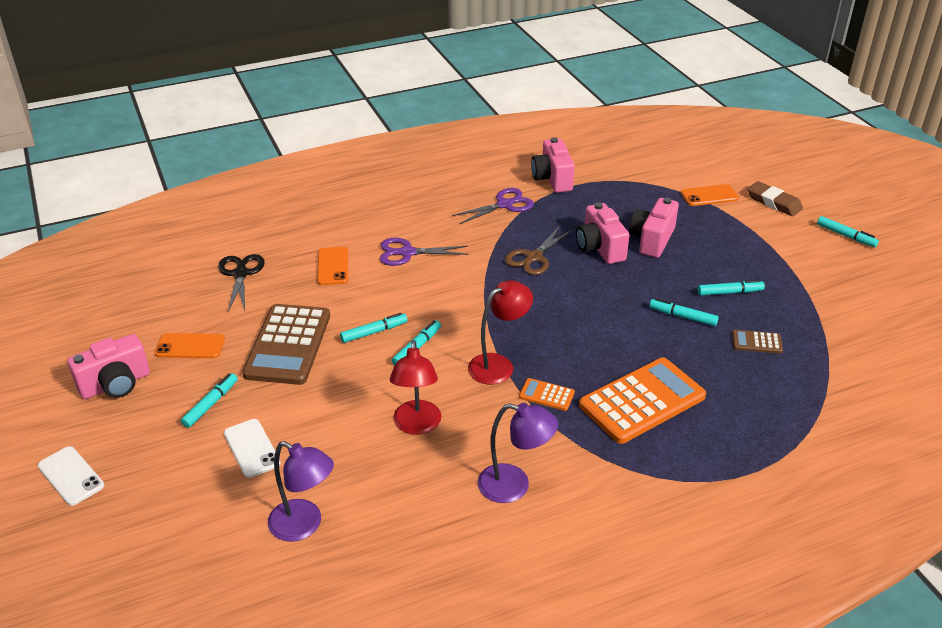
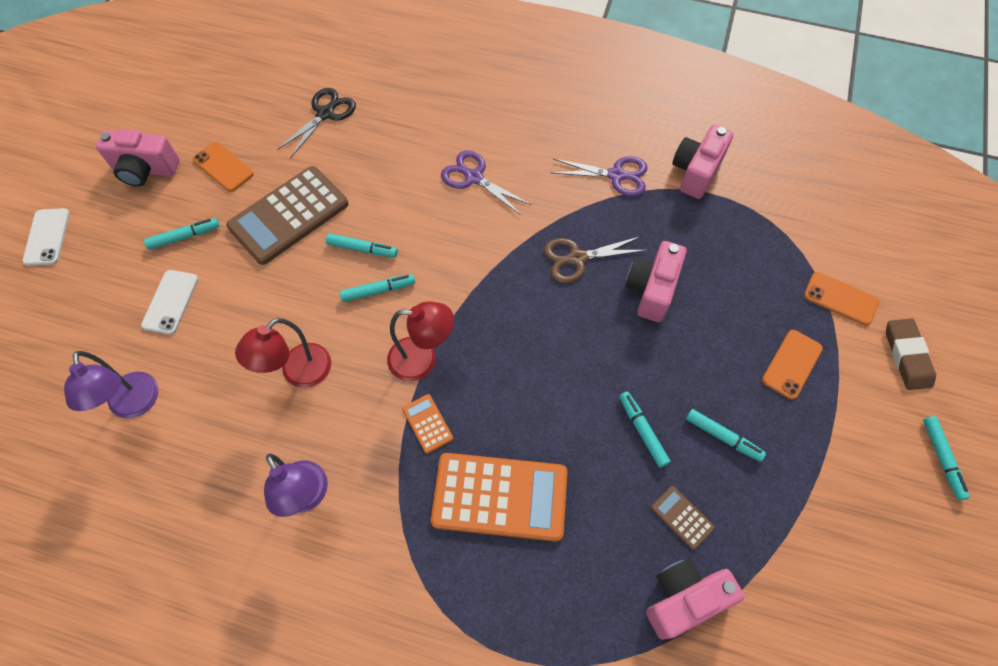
camera: 40 degrees right, 25 degrees up
(333, 266) = (400, 152): orange phone -> orange phone (791, 364)
(652, 240) = (714, 315): pink camera -> pink camera (683, 599)

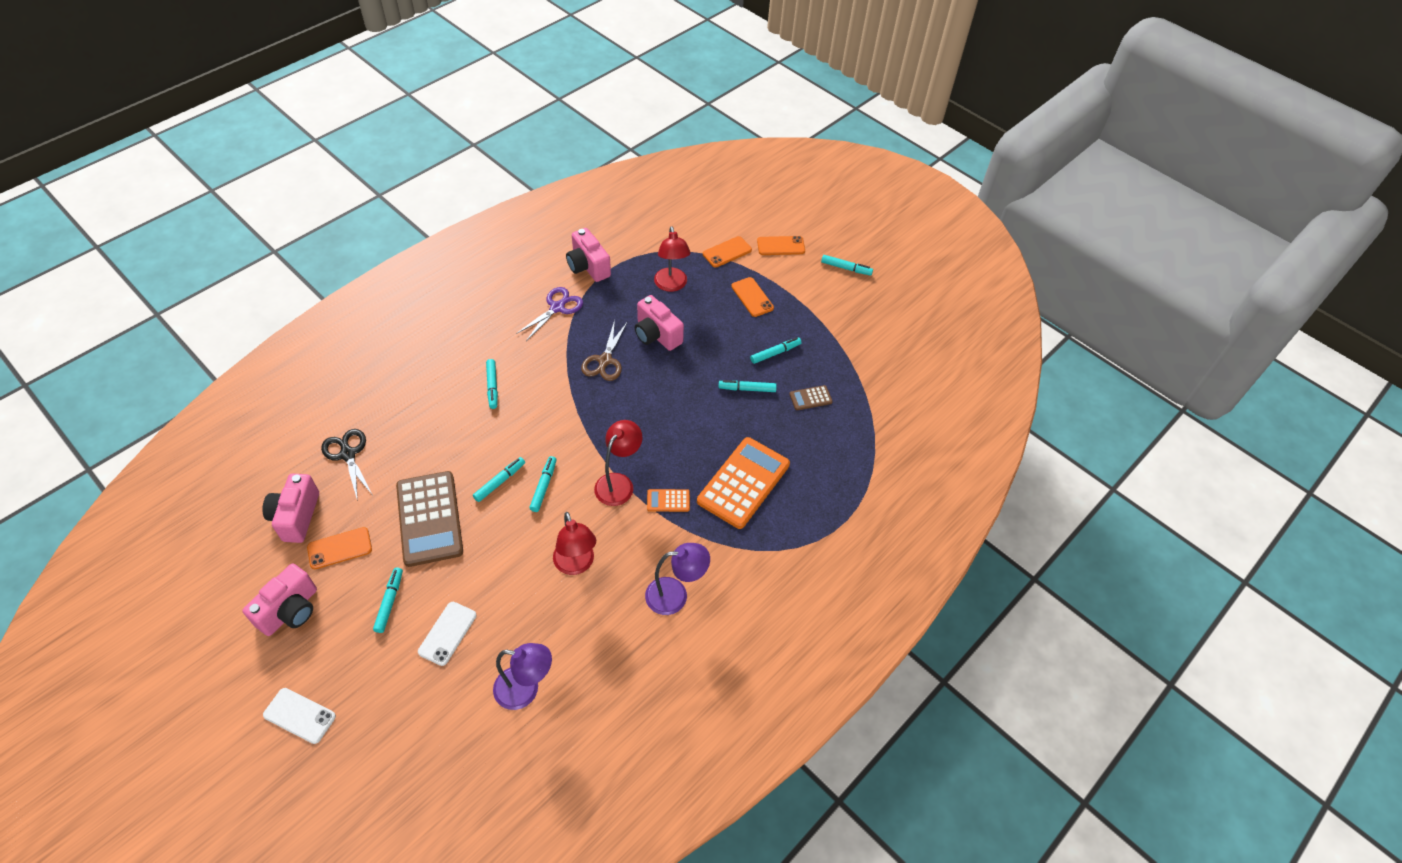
camera: 65 degrees left, 10 degrees down
(170, 302) = (447, 633): white phone -> white phone turned 75 degrees clockwise
(474, 177) = (492, 386): purple scissors -> turquoise marker
(683, 599) = (856, 422): pink camera -> pink camera (296, 516)
(737, 266) = (671, 285): none -> red lamp
(907, 356) = (781, 246): brown eraser -> orange phone

